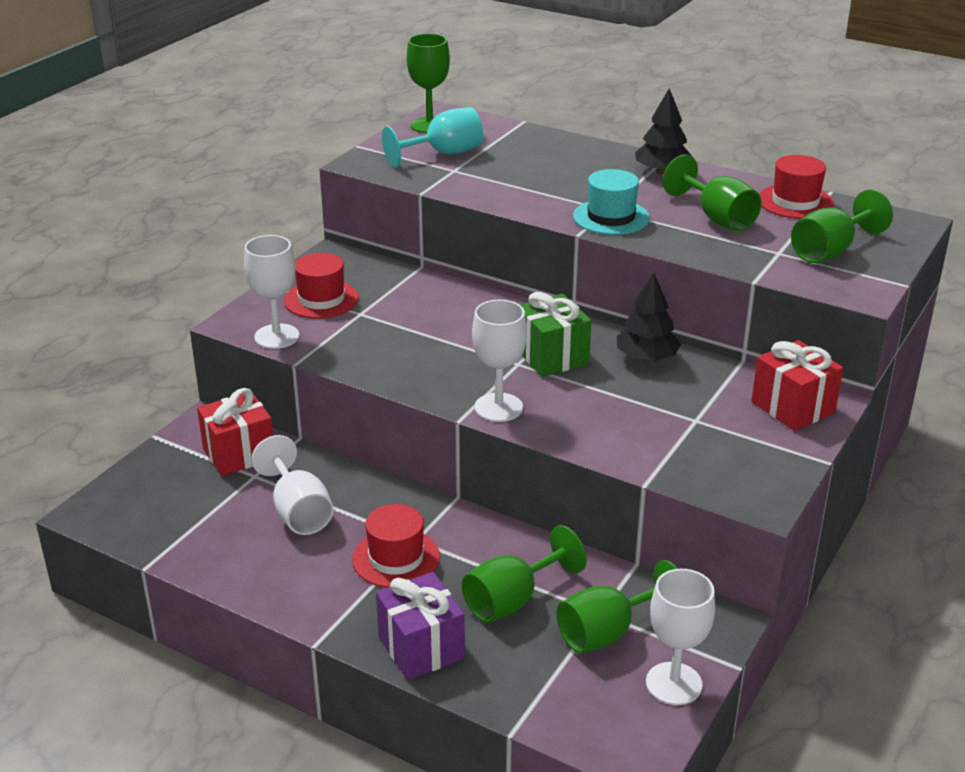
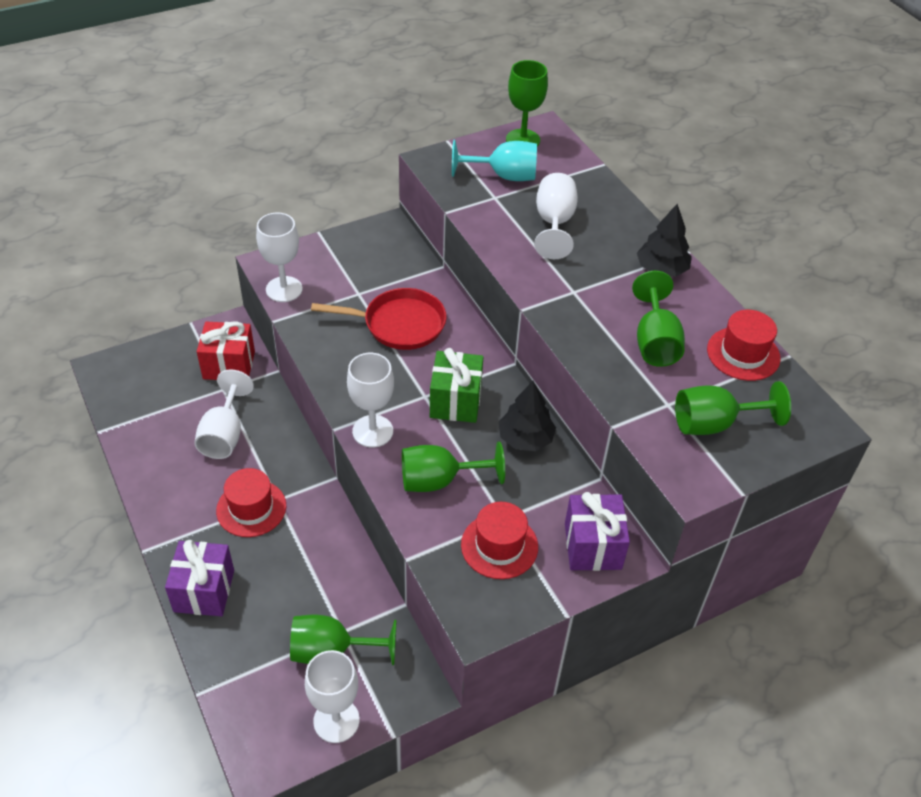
camera: 30 degrees right, 15 degrees up
(321, 299) = (344, 267): red hat -> red hat (499, 546)
(429, 321) = (399, 324): none -> red pan
(512, 600) = (294, 586): green goblet -> green goblet (439, 480)
(531, 171) = (554, 223): none -> white goblet
(611, 217) = (567, 302): turquoise hat -> none
(793, 407) = (592, 546): red gift -> purple gift

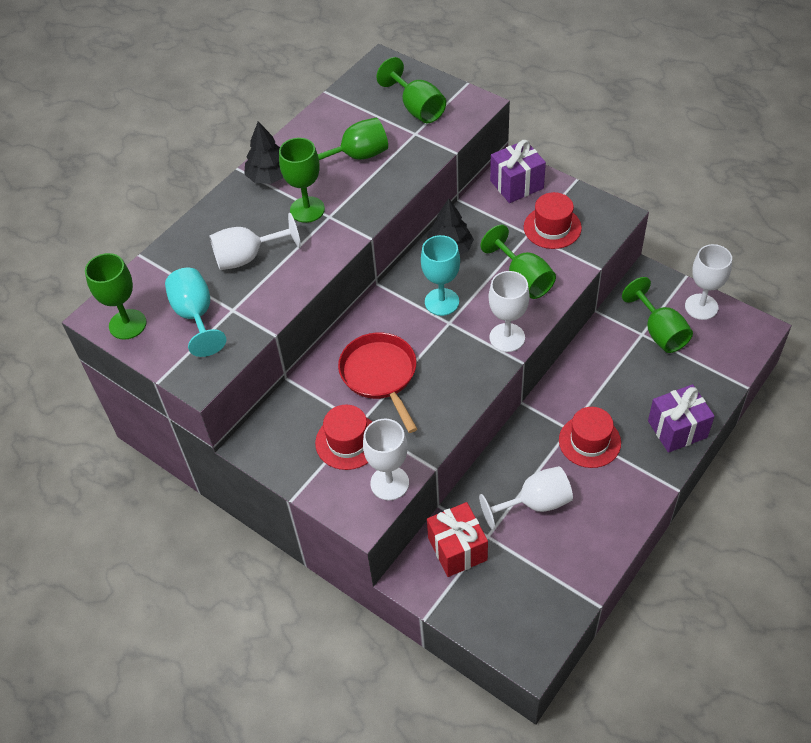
camera: 110 degrees left, 5 degrees up
(455, 401) = (441, 302): green gift -> turquoise goblet
(594, 280) = (307, 209): none -> green goblet
(743, 354) = (338, 112): red hat -> red hat (348, 441)

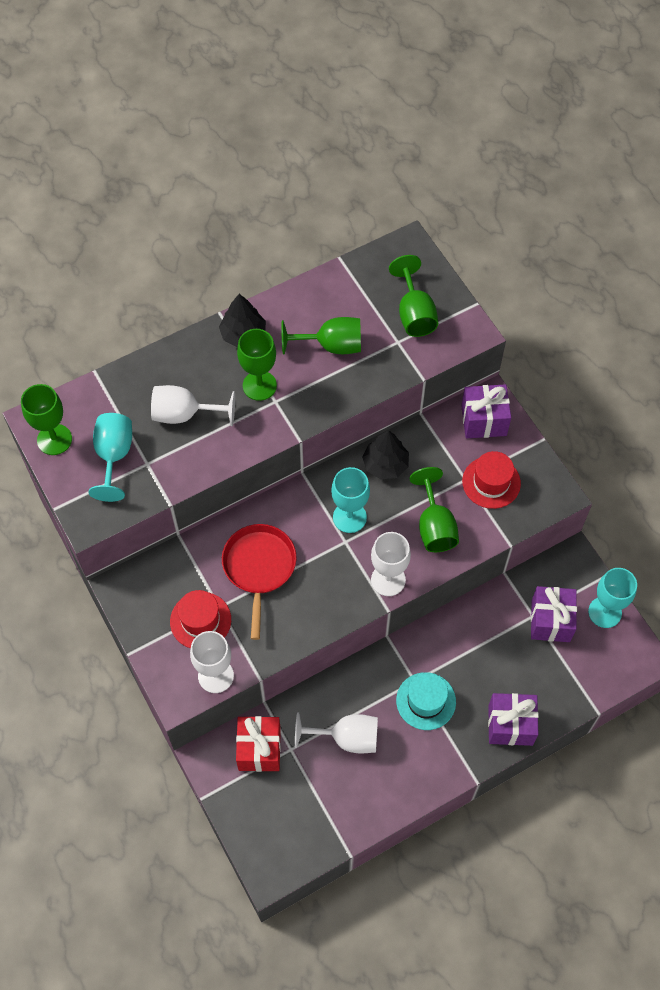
camera: 20 degrees right, 10 degrees up
(589, 441) = (426, 701): red hat -> turquoise hat
(659, 332) = (550, 621): green goblet -> purple gift
(701, 307) = (605, 612): white goblet -> turquoise goblet

